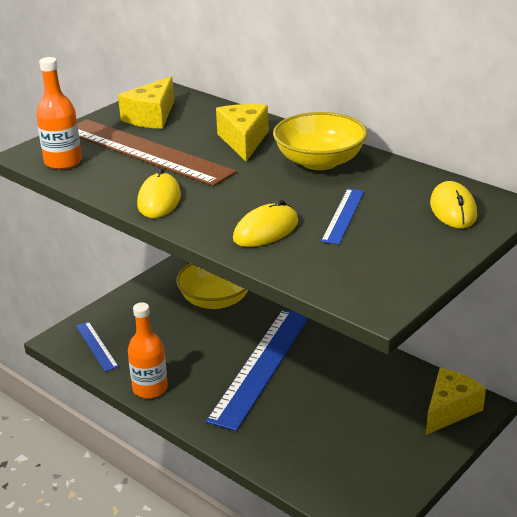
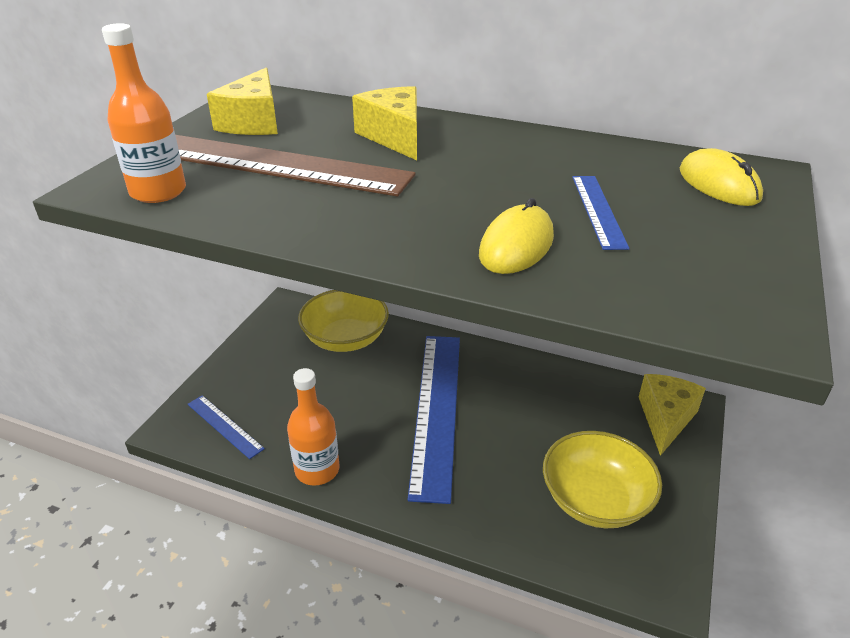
camera: 20 degrees left, 5 degrees up
(159, 200) = (334, 225): yellow mouse -> none
(319, 161) = (508, 149): yellow bowl -> yellow bowl (595, 500)

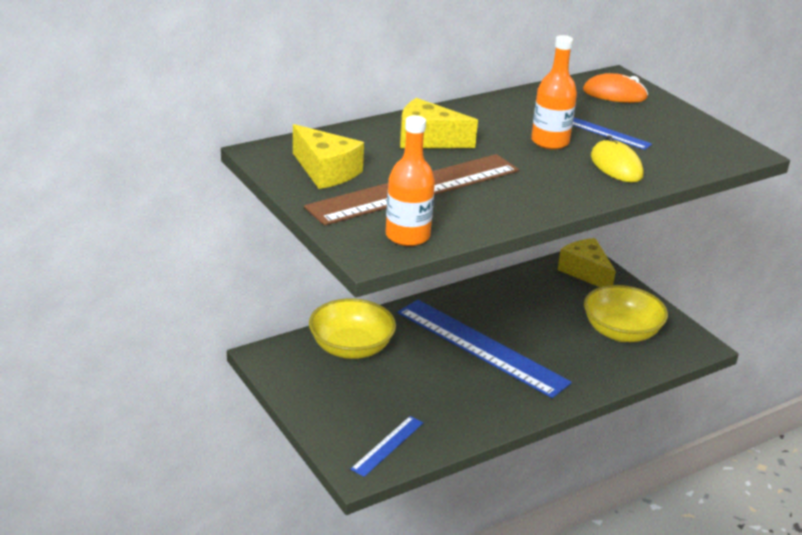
camera: 55 degrees left, 5 degrees down
(225, 426) = (387, 445): blue ruler -> blue ruler turned 45 degrees counterclockwise
(317, 470) = (483, 422): orange bottle -> orange bottle (550, 142)
(718, 184) = (614, 94): yellow mouse -> orange mouse

